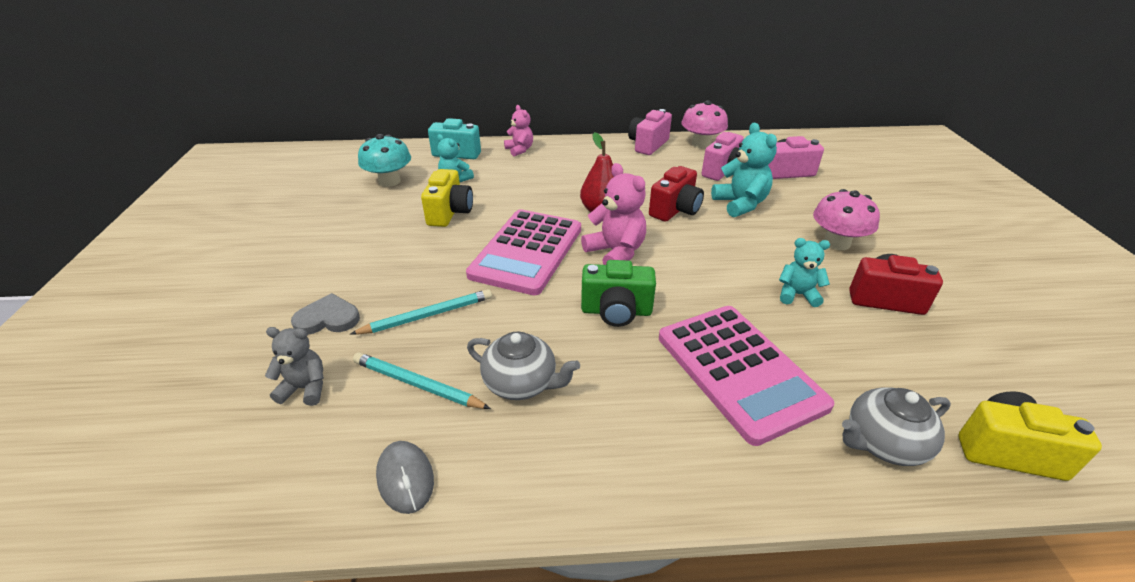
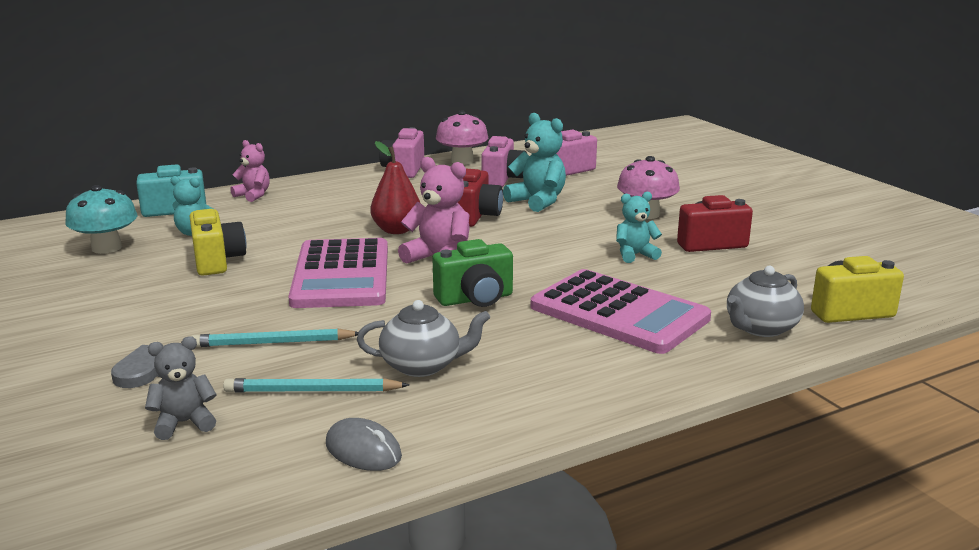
camera: 25 degrees left, 15 degrees down
(427, 315) = (273, 343): turquoise pencil -> turquoise pencil turned 135 degrees counterclockwise

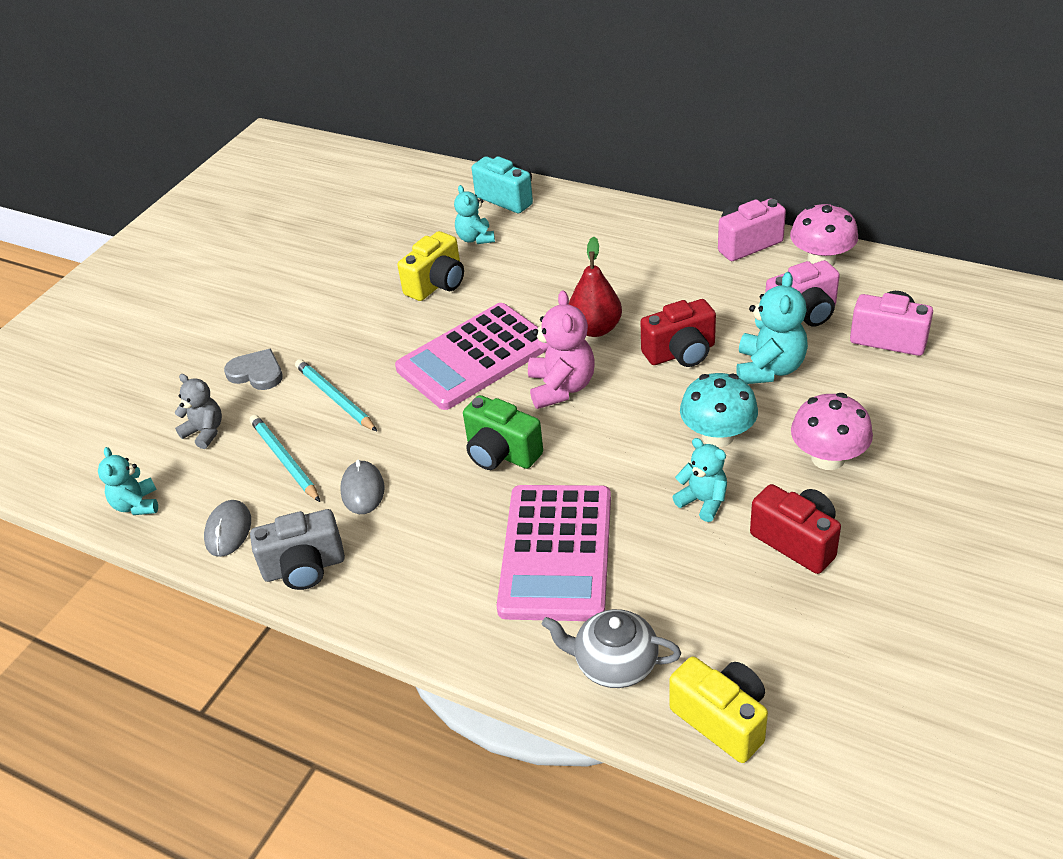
camera: 60 degrees right, 20 degrees up
(106, 248) = (408, 223): turquoise mushroom -> turquoise mushroom (717, 435)
(221, 500) = (137, 505): none -> turquoise teddy bear
(253, 195) = (580, 211): pink teddy bear -> none
(422, 365) = (362, 490): grey teapot -> grey mouse
(482, 422) = (304, 568): none -> grey camera

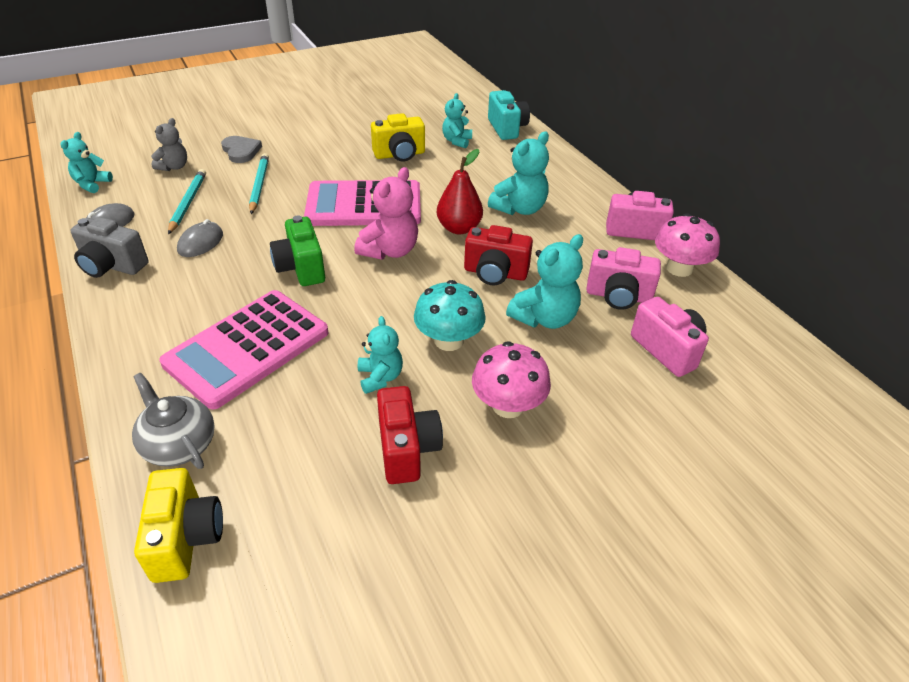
camera: 30 degrees right, 0 degrees up
(205, 432) = (174, 167): grey teddy bear -> grey teddy bear turned 45 degrees clockwise
(625, 278) = (519, 209): none -> turquoise teddy bear

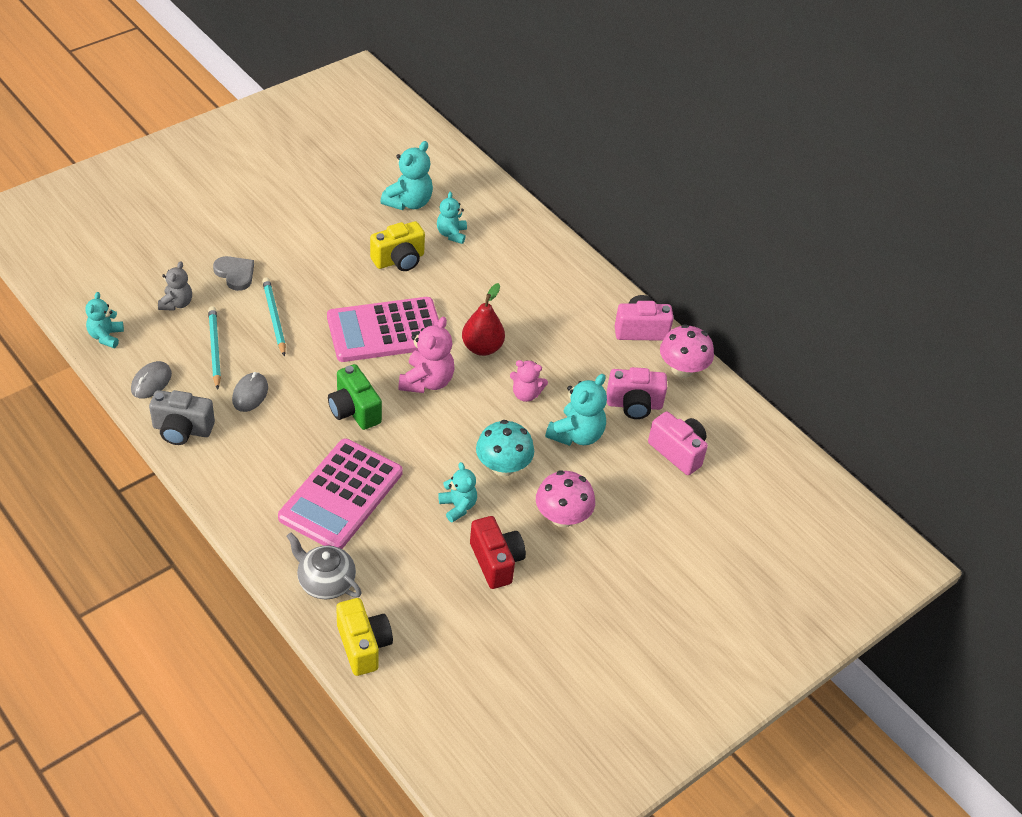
camera: 15 degrees left, 5 degrees up
(495, 273) = (526, 394): red camera -> pink teddy bear
(507, 128) = (498, 210): turquoise camera -> none
(519, 209) = (532, 317): turquoise teddy bear -> turquoise teddy bear (408, 202)

